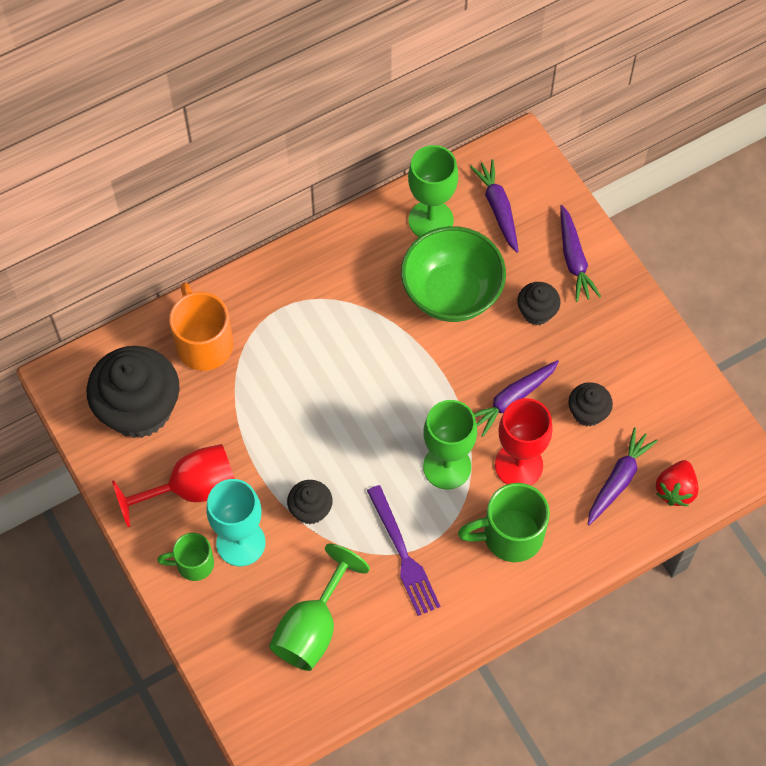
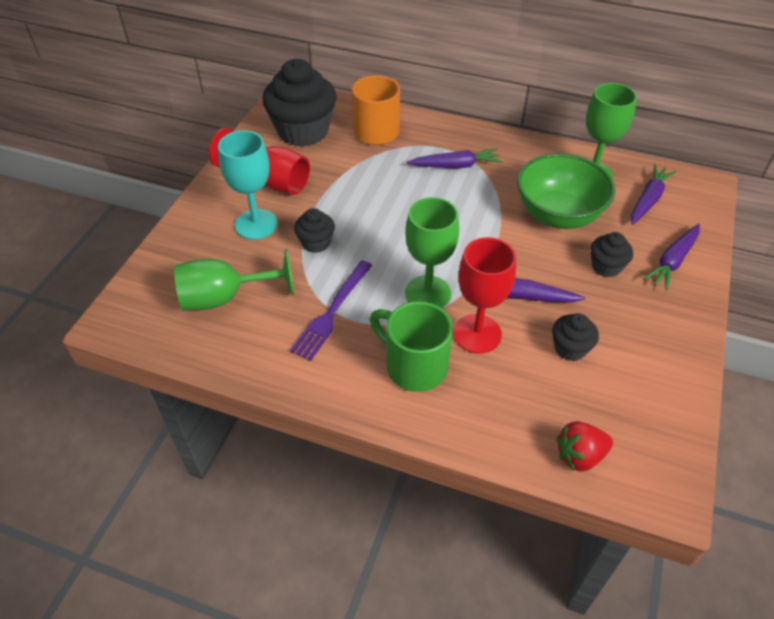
camera: 50 degrees right, 15 degrees down
(193, 564) = (218, 212): green mug -> none
(618, 480) = (540, 407): purple carrot -> purple carrot (456, 166)

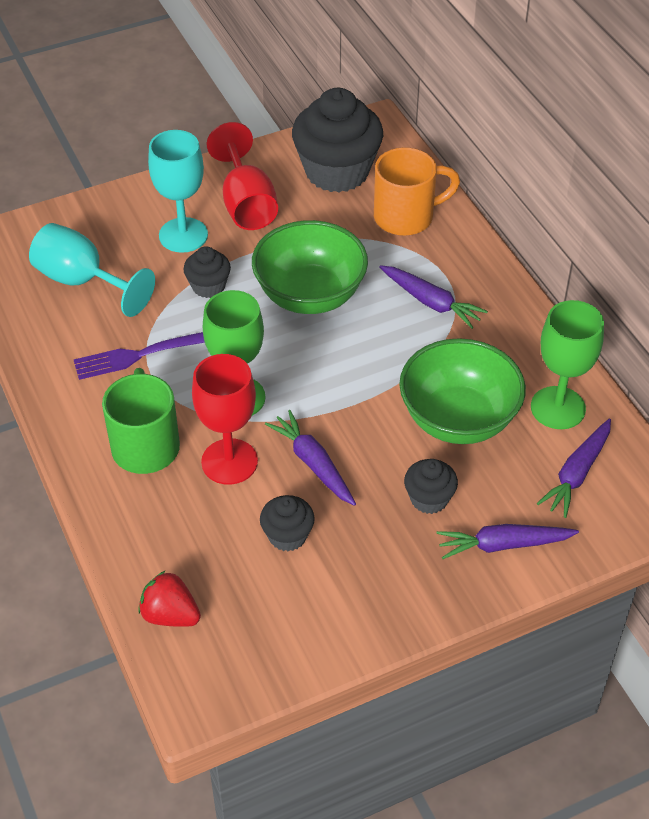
camera: 45 degrees right, 0 degrees up
(224, 298) = (82, 281): green goblet -> turquoise goblet
(385, 206) = (310, 295): none -> green bowl
(648, 200) = (576, 474): purple carrot -> purple carrot turned 135 degrees clockwise

